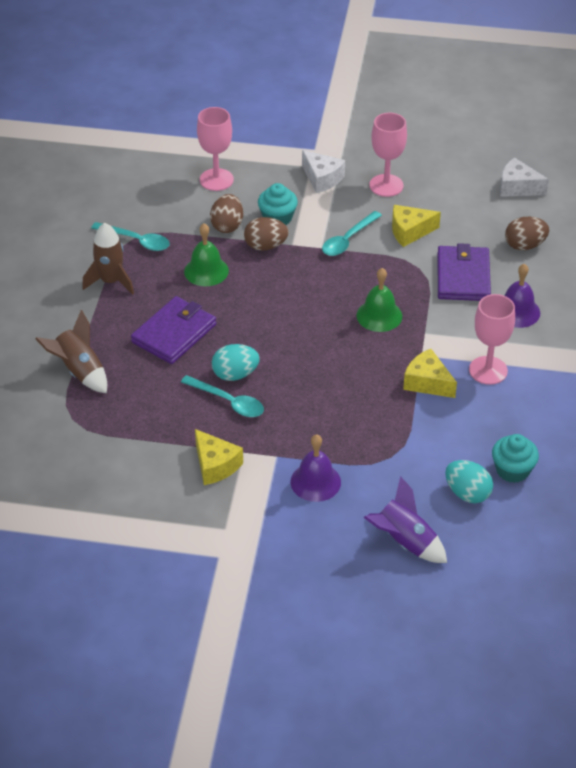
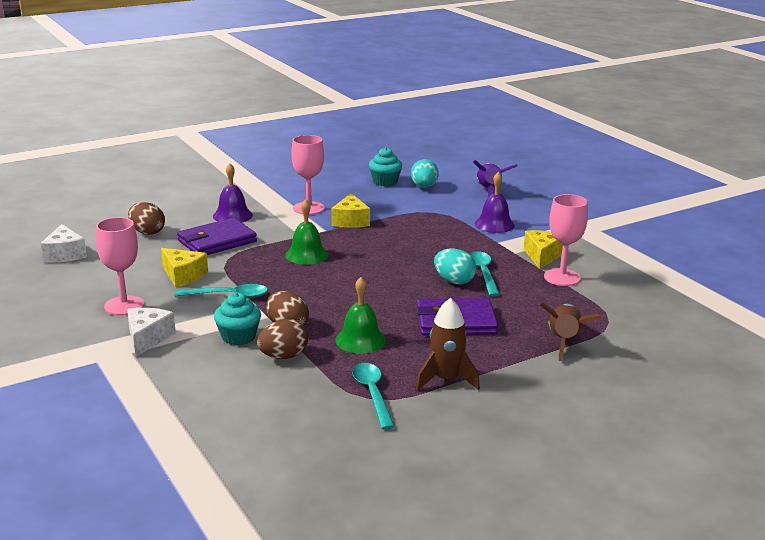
camera: 130 degrees left, 20 degrees down
(216, 180) = (216, 393): pink goblet -> pink goblet (562, 277)

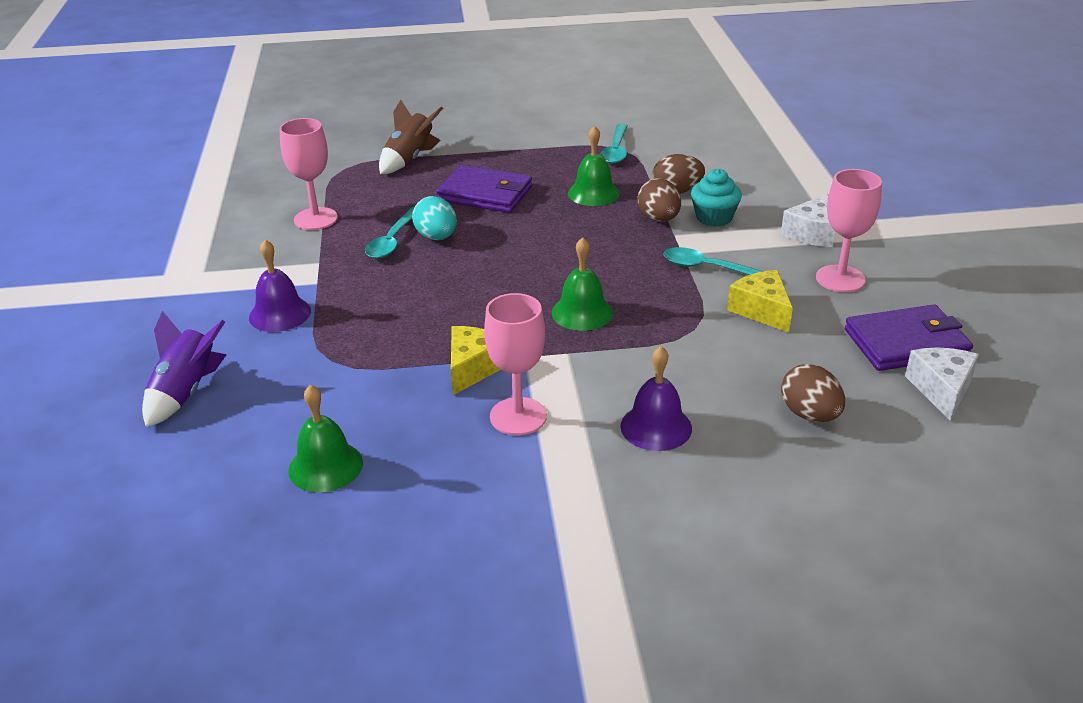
camera: 155 degrees left, 10 degrees up
(217, 241) = (700, 367): purple wallet -> purple wallet (906, 343)
(385, 181) = (325, 466): turquoise cupcake -> green bell
(424, 187) = (275, 431): turquoise egg -> none
(446, 379) = (546, 150): brown rocket -> none
(542, 256) = (295, 250): yellow cheese -> none

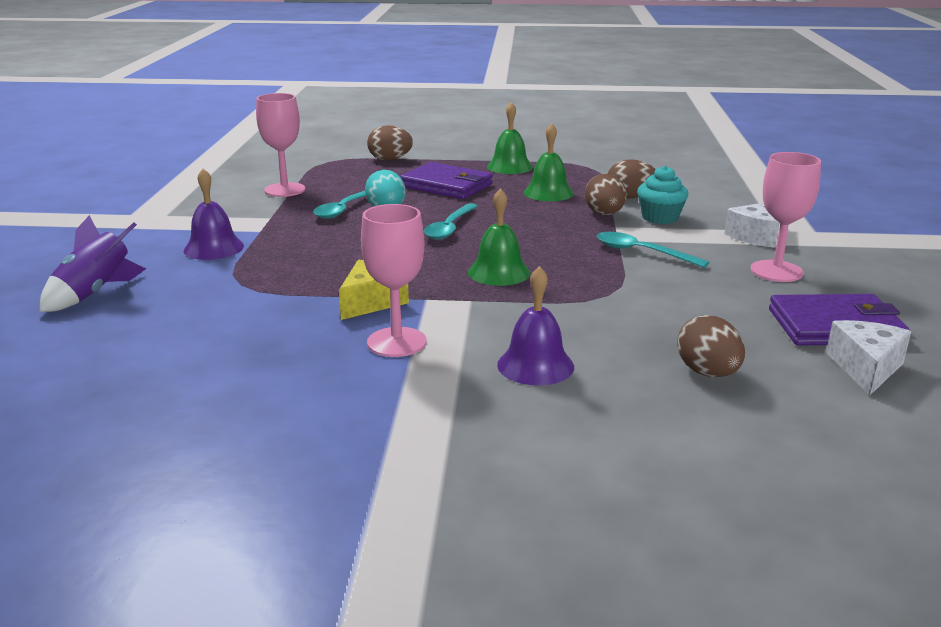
camera: 10 degrees right, 10 degrees down
(325, 466) = (187, 360): green bell -> green bell (509, 166)
(409, 159) = (390, 159): brown rocket -> brown egg
(616, 150) = (583, 167): turquoise spoon -> turquoise spoon (450, 228)
(761, 310) = (684, 287): yellow cheese -> none

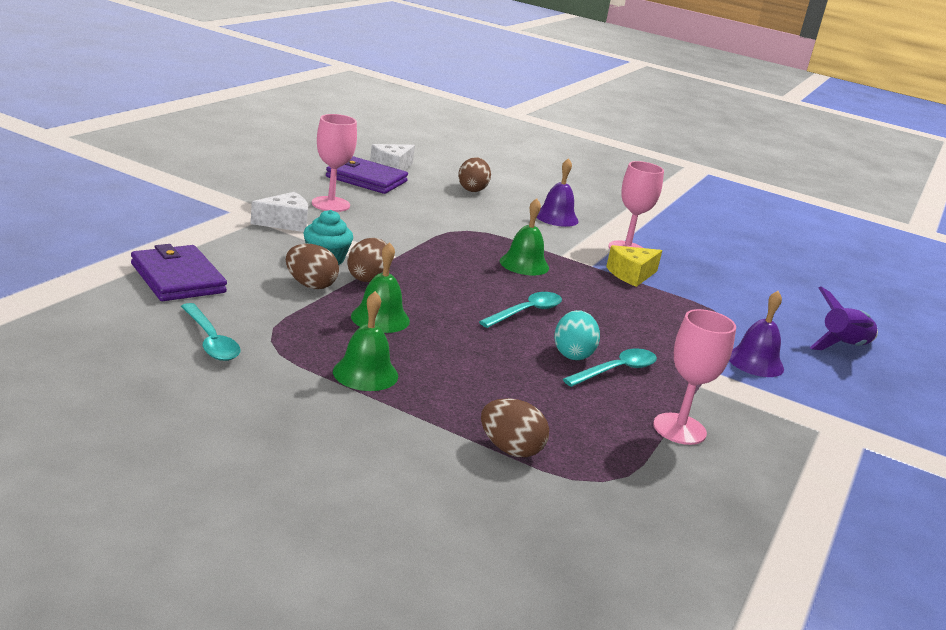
camera: 160 degrees left, 0 degrees up
(446, 185) = (478, 367): purple wallet -> purple wallet (177, 278)
(642, 252) = (397, 242): turquoise spoon -> turquoise spoon (210, 341)

